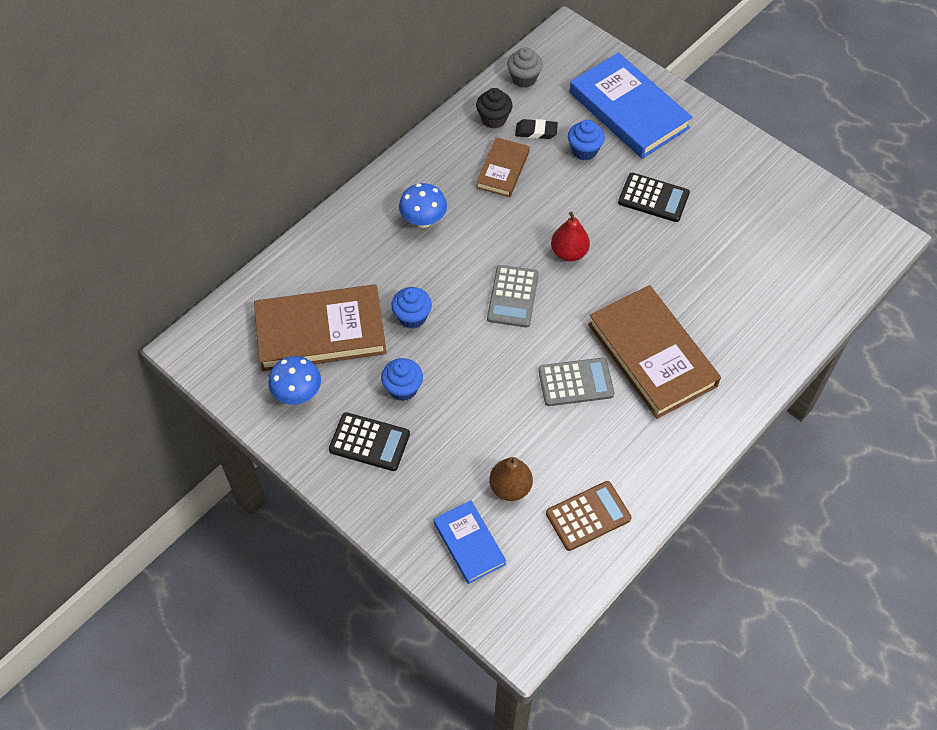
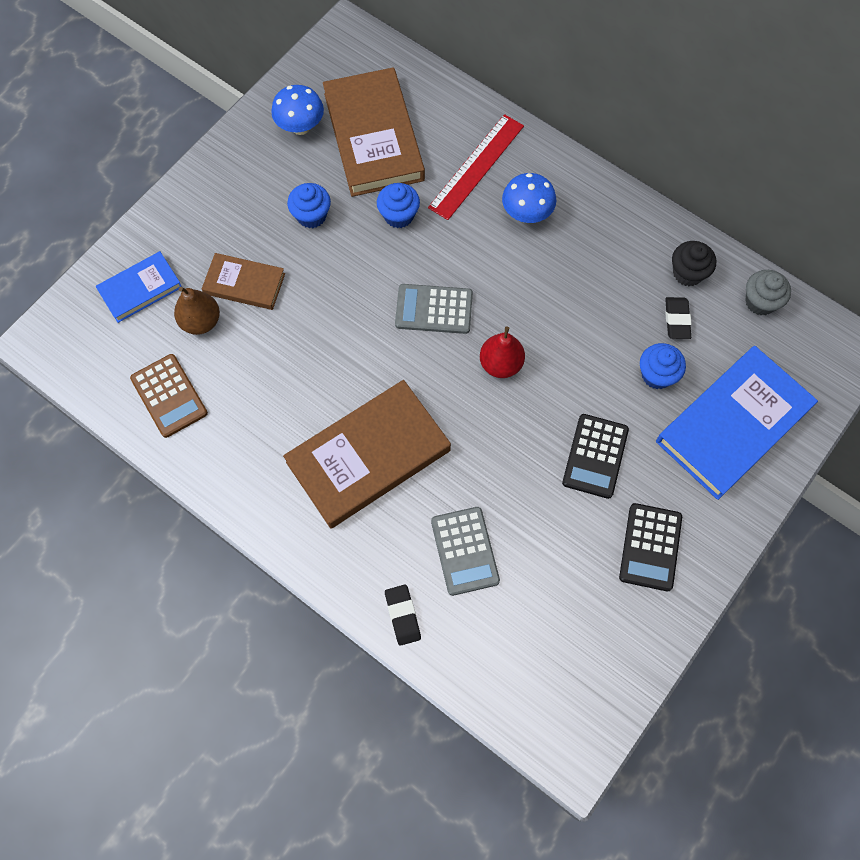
camera: 85 degrees right, 10 degrees up
(368, 252) = (476, 166): none -> red ruler
(369, 442) = (249, 193): black calculator -> black calculator (650, 547)
(502, 170) = (611, 288): brown book -> brown book (244, 284)
(575, 382) = (327, 378): grey calculator -> grey calculator (465, 551)
(790, 338) = (402, 615): none -> black eraser

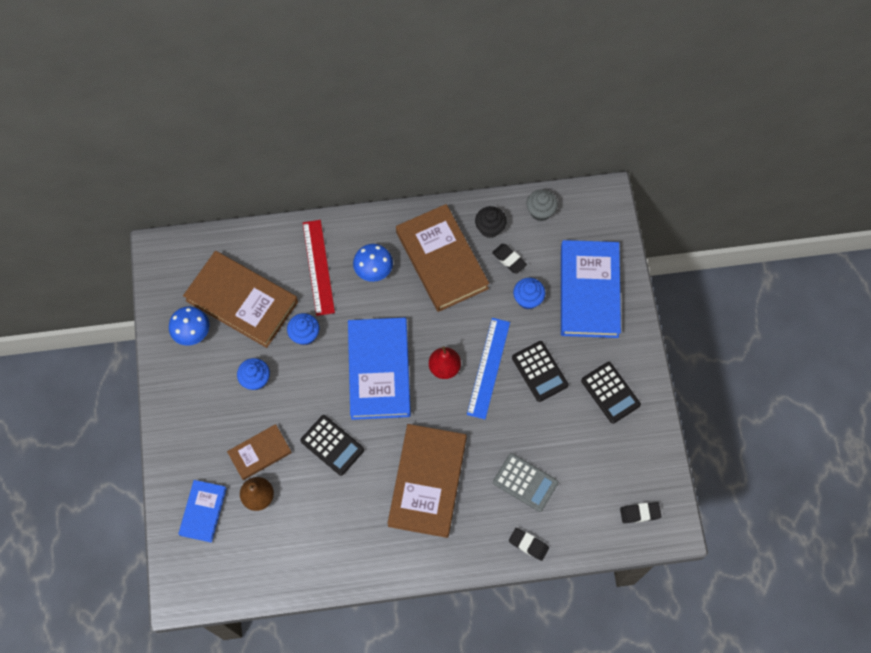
camera: 45 degrees left, 0 degrees up
(169, 396) = (286, 553): brown calculator -> none
(316, 337) = (332, 445): none -> black calculator
(434, 309) = (379, 370): grey calculator -> blue book
(545, 404) = (488, 368): none -> blue ruler
(553, 701) = (640, 513): none -> black eraser
(605, 261) = (441, 260): none -> brown book

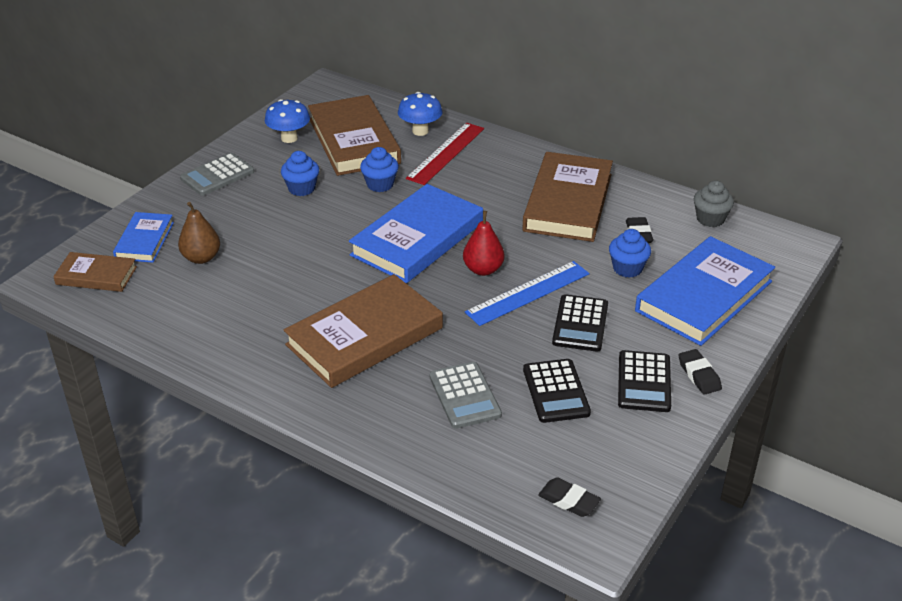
camera: 40 degrees right, 30 degrees down
(183, 411) = (217, 175): none -> grey calculator
(203, 511) = (144, 240): blue book -> blue book turned 45 degrees counterclockwise
(260, 453) = (242, 232): brown book -> brown book (96, 275)
(332, 445) = (310, 262): black calculator -> black calculator (556, 391)
(374, 270) = (493, 178): blue mushroom -> blue mushroom (420, 131)
(490, 228) = (642, 205): black cupcake -> none
(528, 544) = (408, 446): black eraser -> black eraser (699, 375)

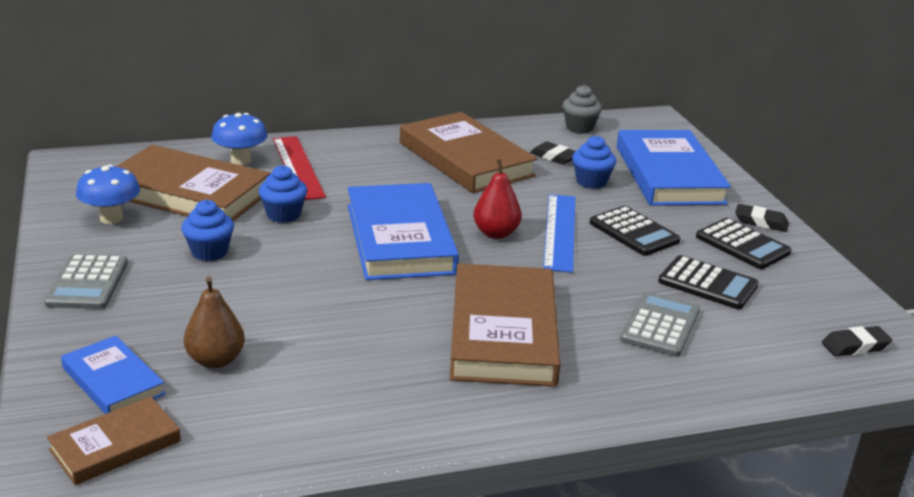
camera: 50 degrees left, 10 degrees down
(465, 396) = (660, 325): grey calculator -> grey calculator turned 90 degrees counterclockwise

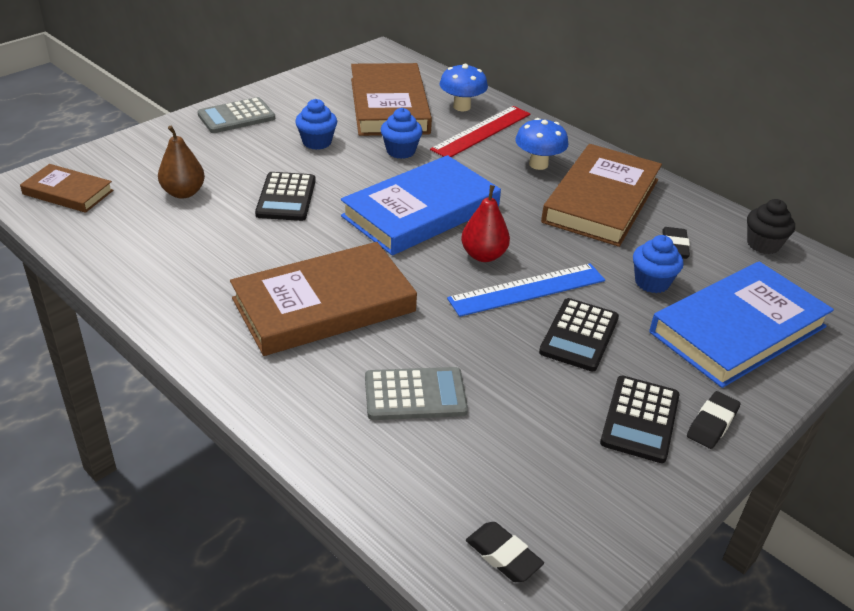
camera: 60 degrees right, 10 degrees up
(111, 218) = (324, 94): blue mushroom -> blue mushroom (538, 164)
(113, 381) = (133, 166): blue book -> none
(579, 128) = (763, 244): grey cupcake -> black cupcake
(708, 284) = (527, 410): black calculator -> black calculator (286, 197)
(761, 222) = (712, 424): black eraser -> black eraser turned 45 degrees clockwise

